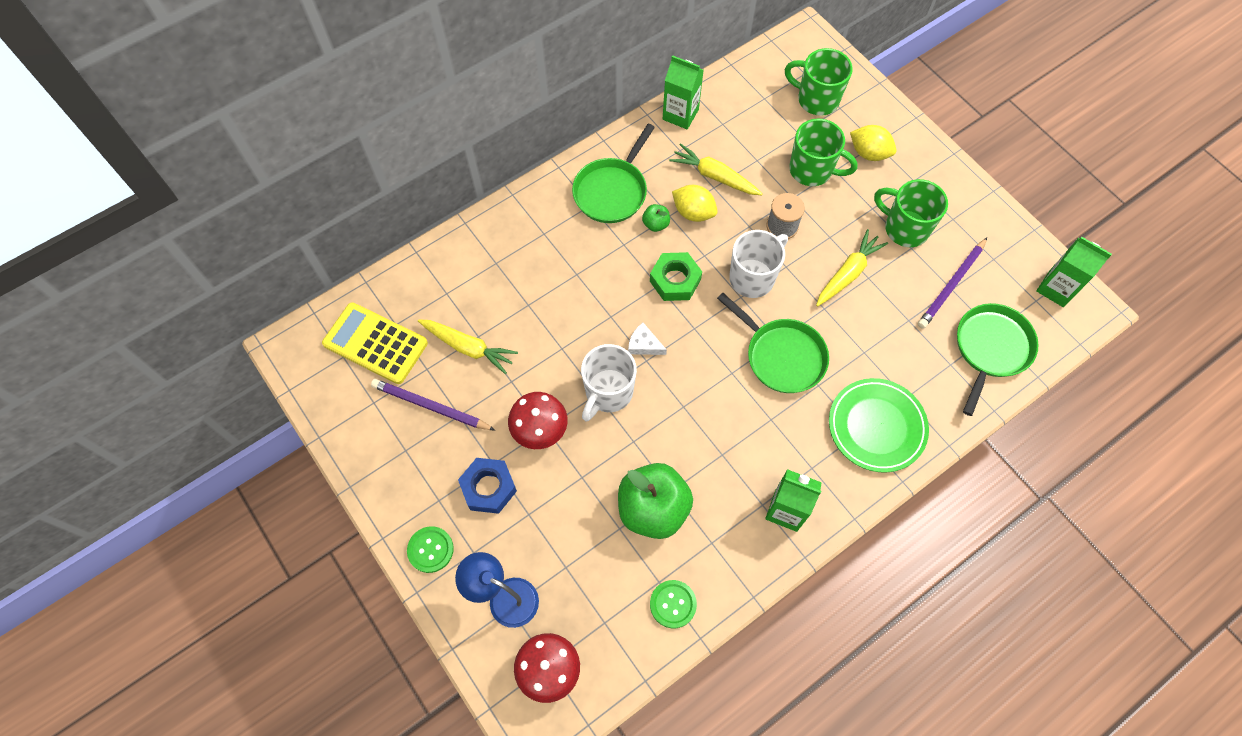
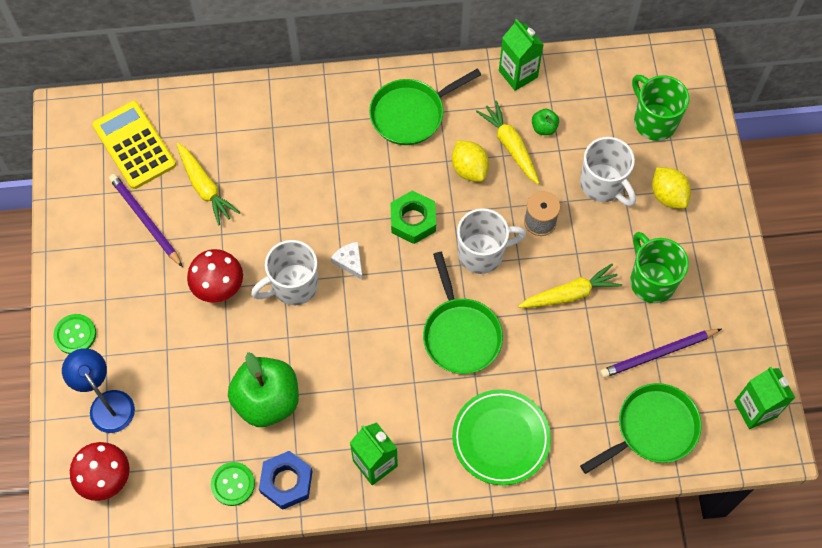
camera: 30 degrees right, 0 degrees up
(488, 488) = (149, 311): blue nut -> blue nut (286, 482)
(656, 224) = (429, 162): green apple -> green apple (544, 128)
(812, 170) = (603, 185): green mug -> white mug

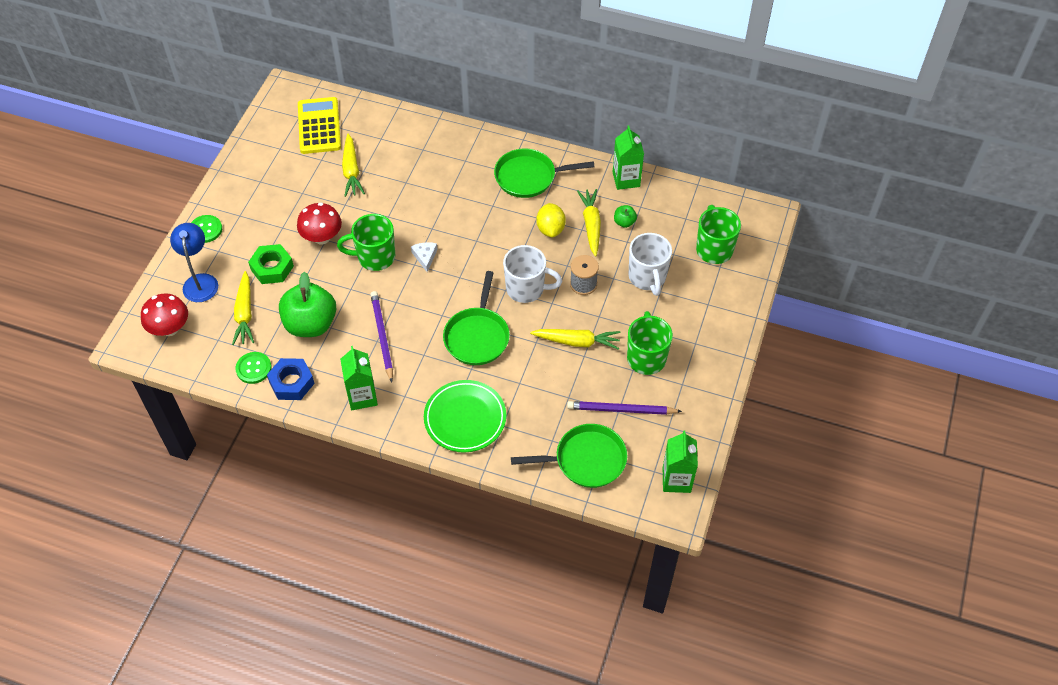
camera: 25 degrees right, 10 degrees down
(145, 221) = (297, 176): purple pencil -> purple pencil (382, 336)
(183, 421) = (245, 313): none -> yellow carrot
(293, 286) = (375, 257): white mug -> green mug
(413, 220) = (488, 247): green nut -> green nut (272, 268)
(668, 195) = (694, 304): yellow lemon -> none

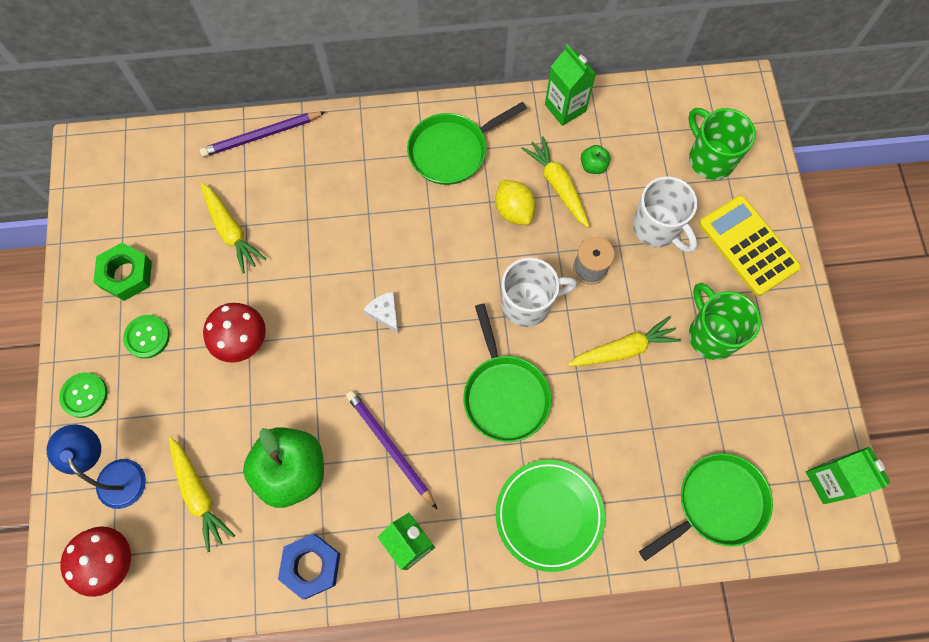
camera: 25 degrees left, 15 degrees up
(253, 368) = (252, 569): green button -> green button (147, 337)
(272, 268) = (201, 412): green nut -> green nut (126, 275)
(319, 126) = (157, 185): yellow calculator -> yellow calculator (748, 245)
(375, 257) = (323, 340): green mug -> none
(621, 410) = (721, 417): purple pencil -> purple pencil (262, 136)

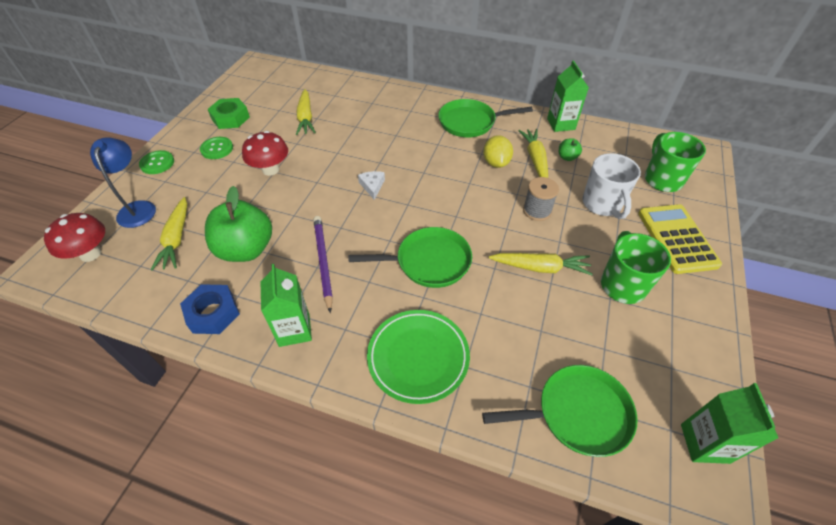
camera: 25 degrees right, 20 degrees down
(262, 136) = (356, 84): purple pencil -> none
(504, 395) = (429, 262): green pan -> green pan turned 105 degrees counterclockwise
(528, 304) = (478, 215): white mug -> none

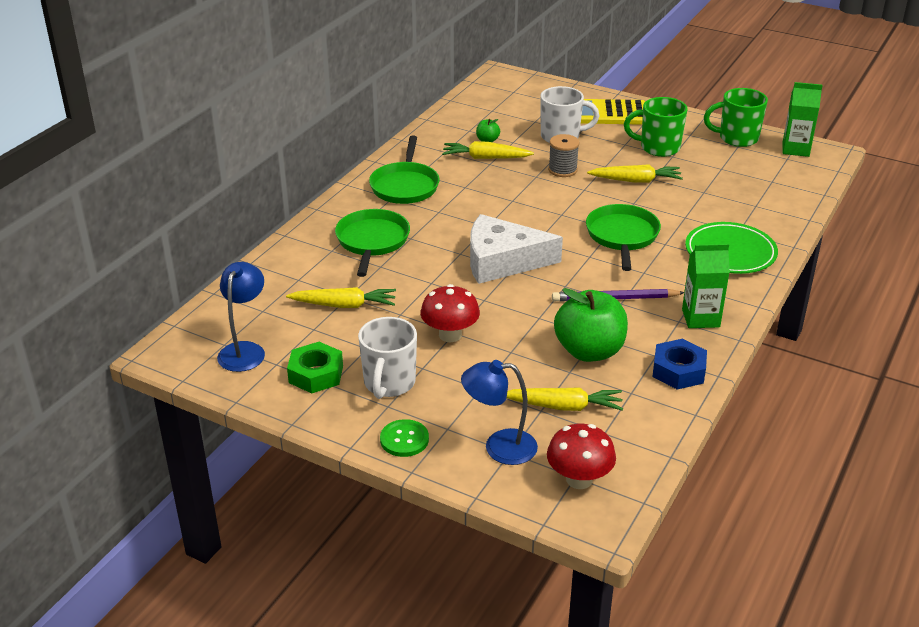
camera: 80 degrees left, 15 degrees down
(217, 149) = (389, 383): green button -> white mug
(257, 89) = (245, 350): none -> blue lamp
(372, 186) = (502, 261): white cheese -> white cheese, size x2.49
(496, 163) = (484, 180): yellow lemon -> none
(540, 267) = (635, 180): yellow carrot -> yellow carrot turned 75 degrees clockwise
(561, 124) = (430, 133): green carton -> none
(577, 414) = (777, 190): green pan -> green pan (372, 241)
(662, 179) = (533, 102): green mug -> green mug (737, 138)

